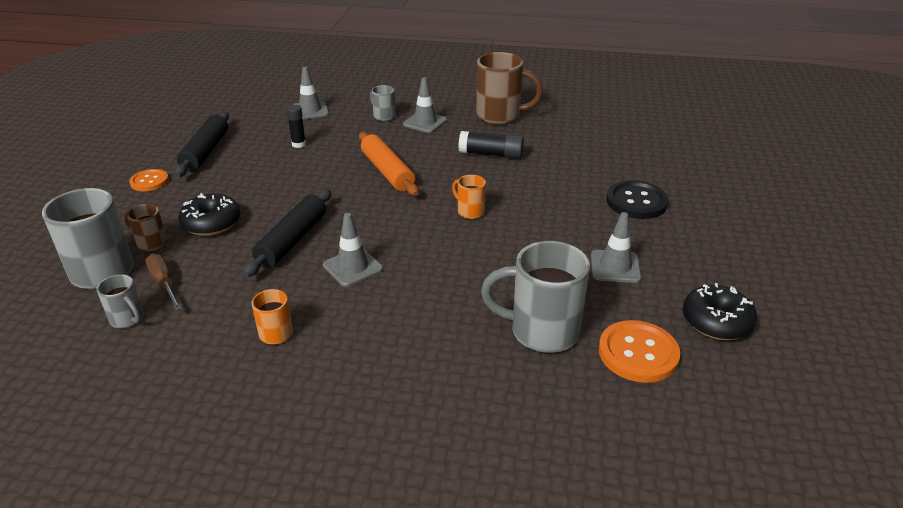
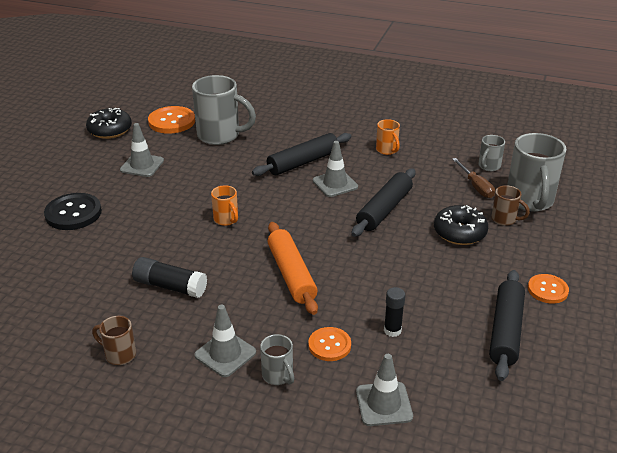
camera: 170 degrees left, 0 degrees up
(128, 319) = (488, 166): grey mug -> grey mug turned 105 degrees counterclockwise
(348, 133) = (329, 345): none -> orange button
(401, 296) = (303, 162): none -> black rolling pin
(500, 116) = (119, 354): brown mug -> brown mug, size x0.50

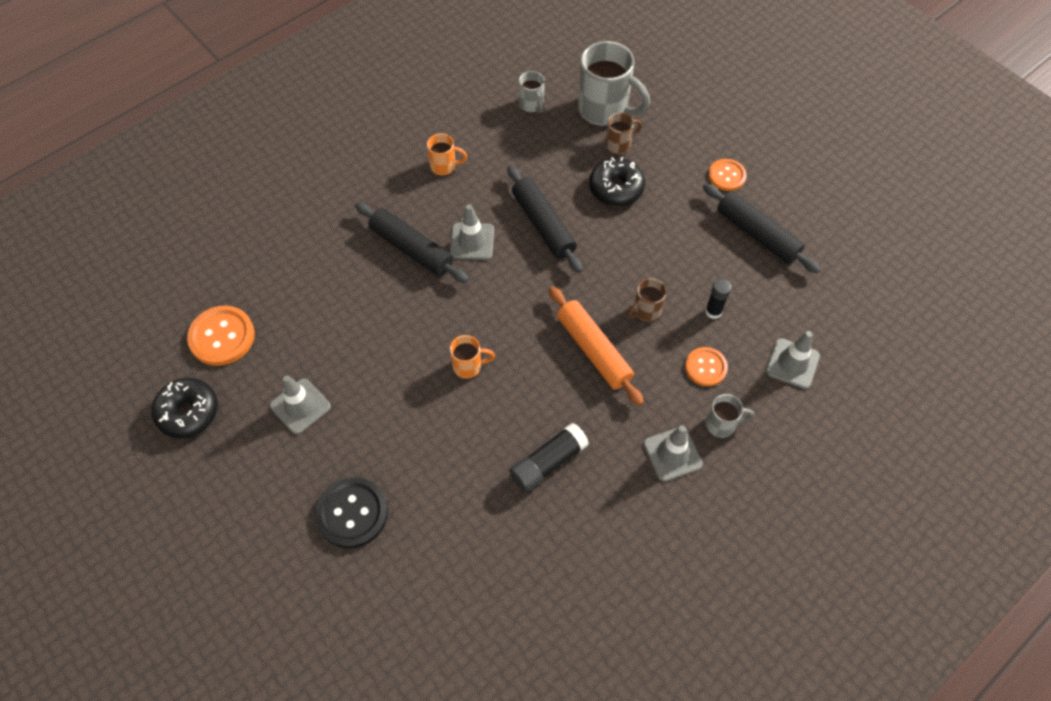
camera: 60 degrees left, 25 degrees up
(119, 354) = (624, 545): brown mug -> brown mug (646, 311)
(220, 136) = (296, 300): grey mug -> none
(291, 274) = (593, 350): orange rolling pin -> orange rolling pin turned 45 degrees clockwise
(303, 162) = (411, 249): black rolling pin -> black rolling pin turned 45 degrees counterclockwise
(476, 186) = (556, 134): brown screwdriver -> none

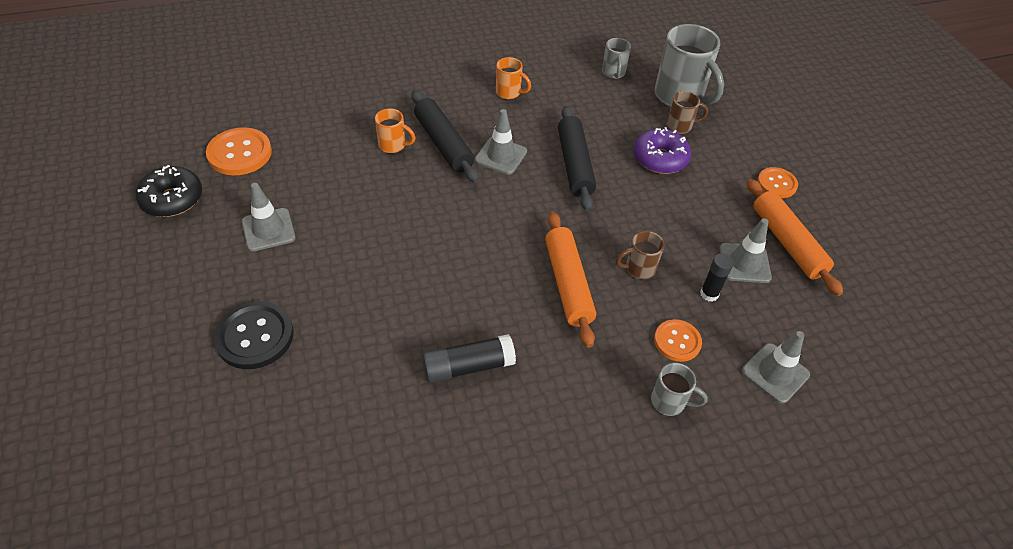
camera: 20 degrees right, 10 degrees down
(469, 366) = (439, 253): orange mug -> orange mug (393, 145)
(616, 188) = (660, 159): black donut -> purple donut
(672, 454) = (601, 409): grey traffic cone -> grey traffic cone (744, 263)
(757, 234) = (787, 242): black rolling pin -> orange rolling pin

